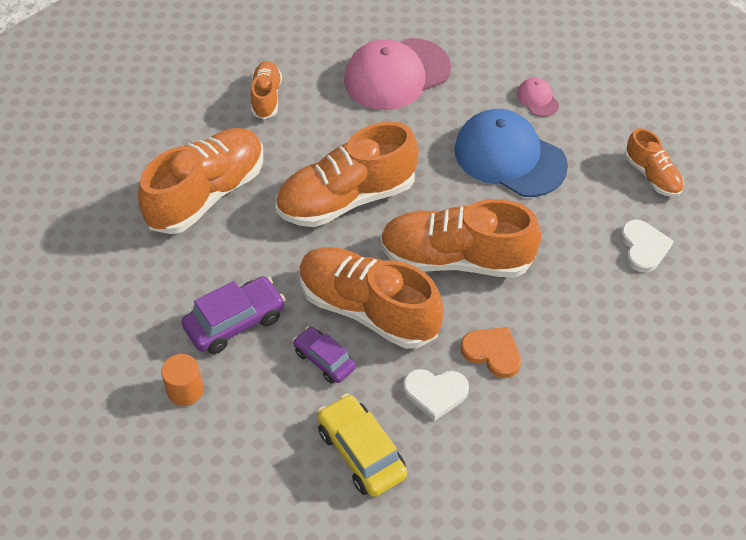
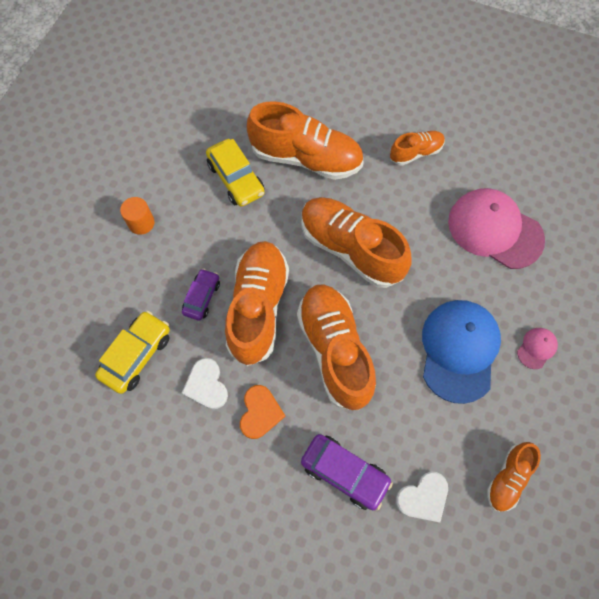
camera: 65 degrees right, 15 degrees up
(189, 271) = (236, 179): none -> yellow car
(235, 322) = (207, 227): purple car -> purple car (344, 472)

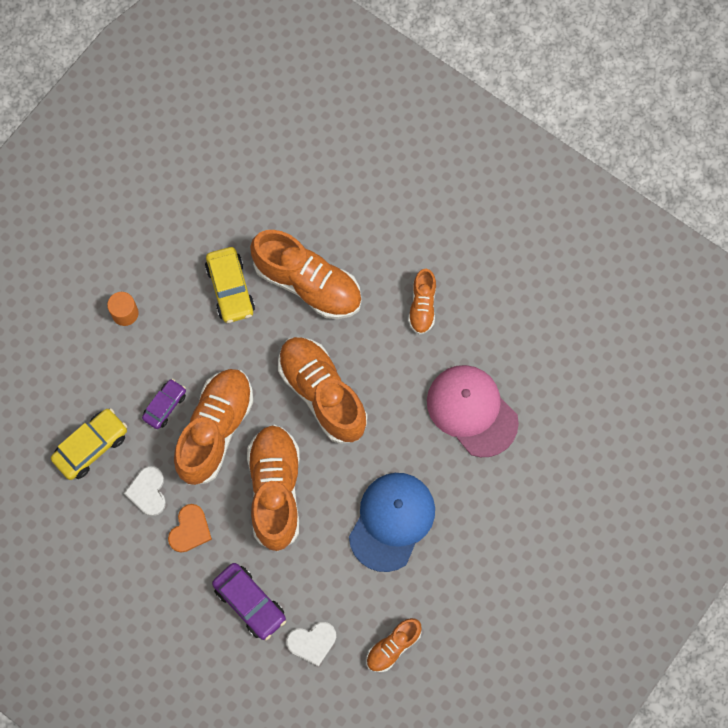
camera: 15 degrees right, 5 degrees up
(415, 153) = (422, 306): orange shoe -> orange shoe turned 105 degrees clockwise
(536, 348) = (466, 539): pink cap -> none

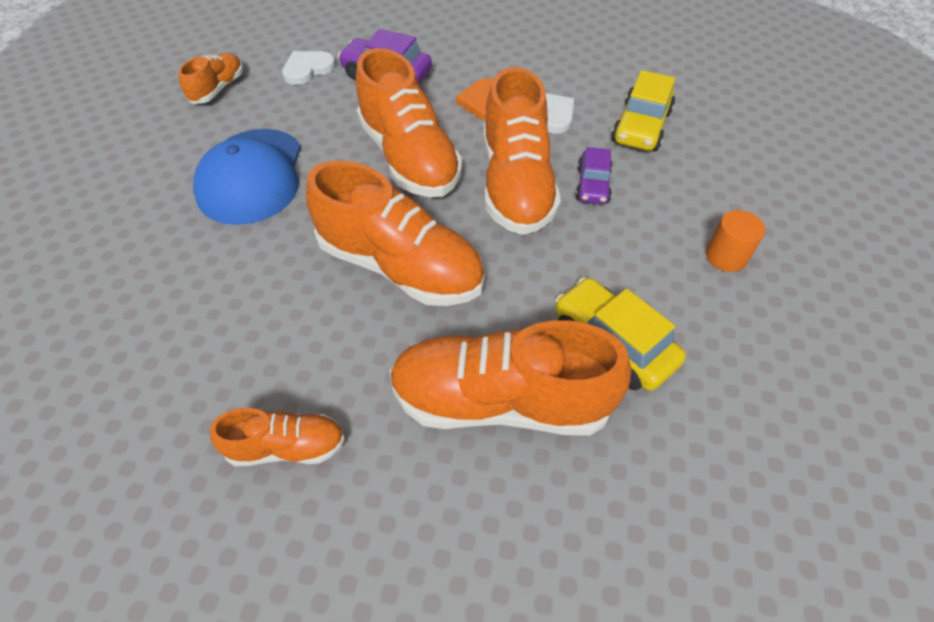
camera: 155 degrees right, 20 degrees down
(422, 306) = (287, 447): orange shoe -> orange shoe turned 105 degrees clockwise
(472, 411) = (163, 325): pink cap -> none

